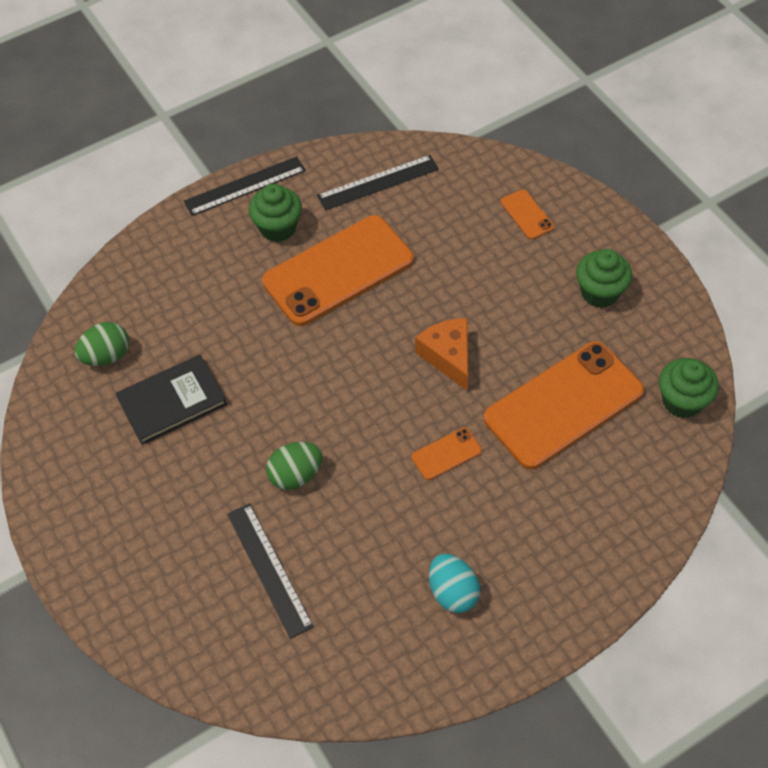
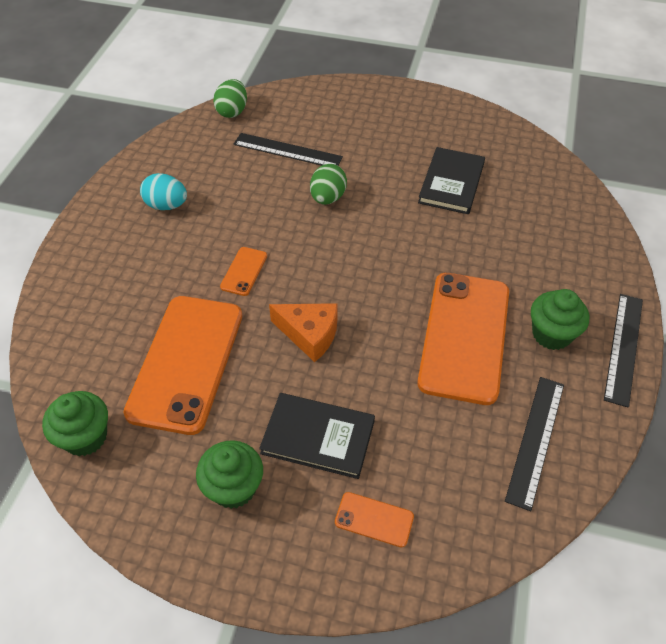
camera: 135 degrees right, 5 degrees down
(106, 356) = (525, 178): green egg -> green egg (232, 111)
(514, 282) = (318, 437): none -> black book

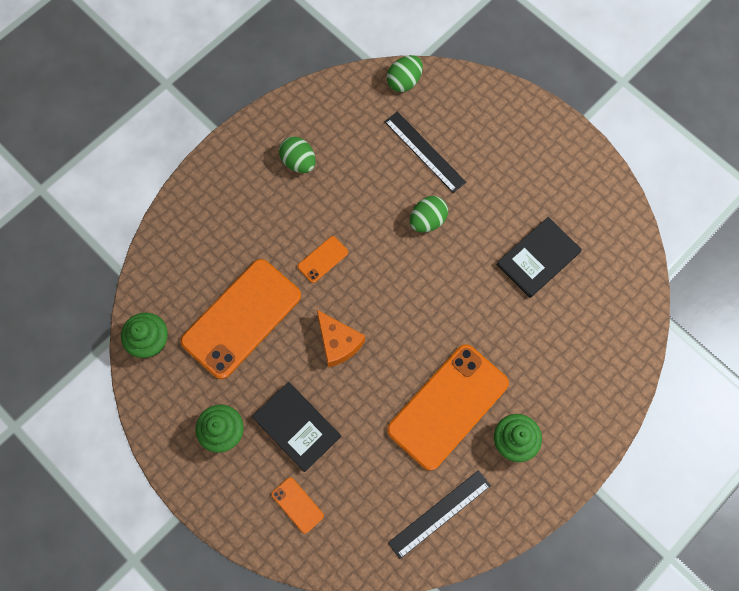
camera: 30 degrees right, 20 degrees up
(166, 205) = (298, 162): turquoise egg -> green egg
(624, 348) = (558, 482): black ruler -> none

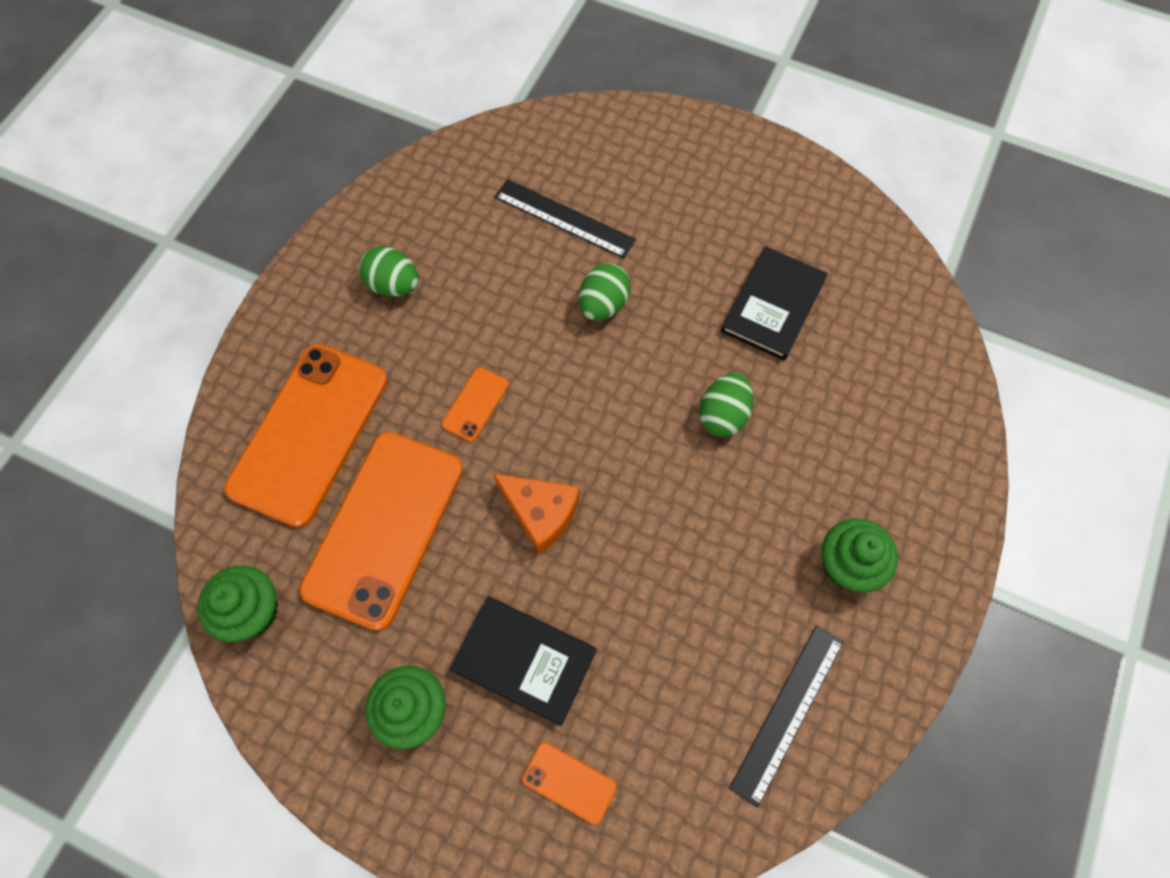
camera: 20 degrees left, 5 degrees down
(404, 81) = (502, 140): green egg -> green egg (723, 415)
(448, 406) = (735, 549): orange phone -> orange phone (309, 433)

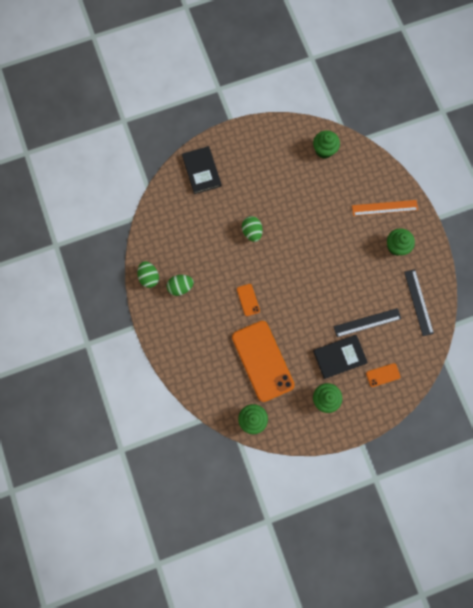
camera: 45 degrees left, 10 degrees up
(309, 433) = (209, 356): orange phone -> none
(541, 513) = (301, 313): orange cheese -> none
(564, 218) = (209, 214): black ruler -> black ruler (367, 322)
(723, 415) = (321, 234): green egg -> green egg (149, 277)
(773, 305) = (302, 184): black book -> black book (201, 171)
(872, 285) = (324, 150): none -> green cupcake
(893, 475) = (384, 207): none -> orange ruler

